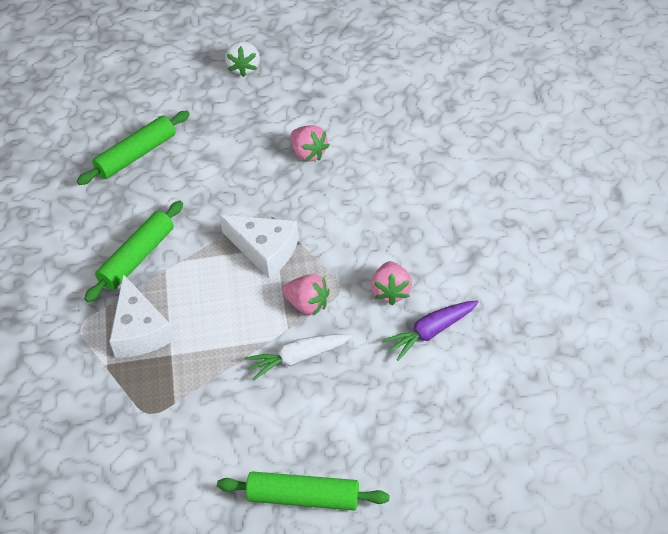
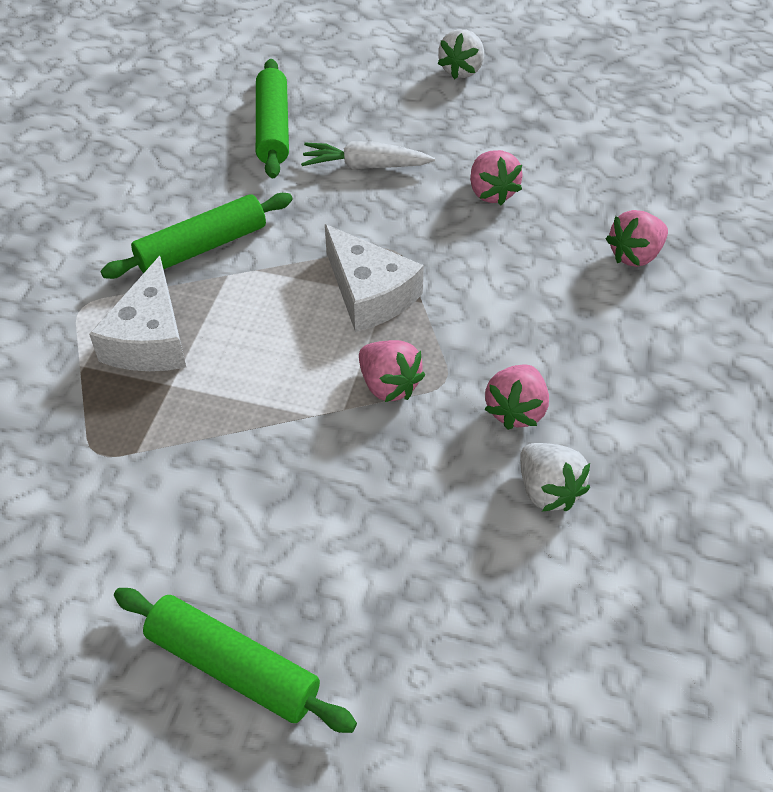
camera: 20 degrees right, 0 degrees up
(136, 155) = (273, 128): green rolling pin -> green rolling pin turned 75 degrees counterclockwise
(298, 358) = (336, 454): white carrot -> white carrot (365, 166)
(417, 166) = (635, 255): none -> pink strawberry
(431, 332) = (547, 490): purple carrot -> white strawberry

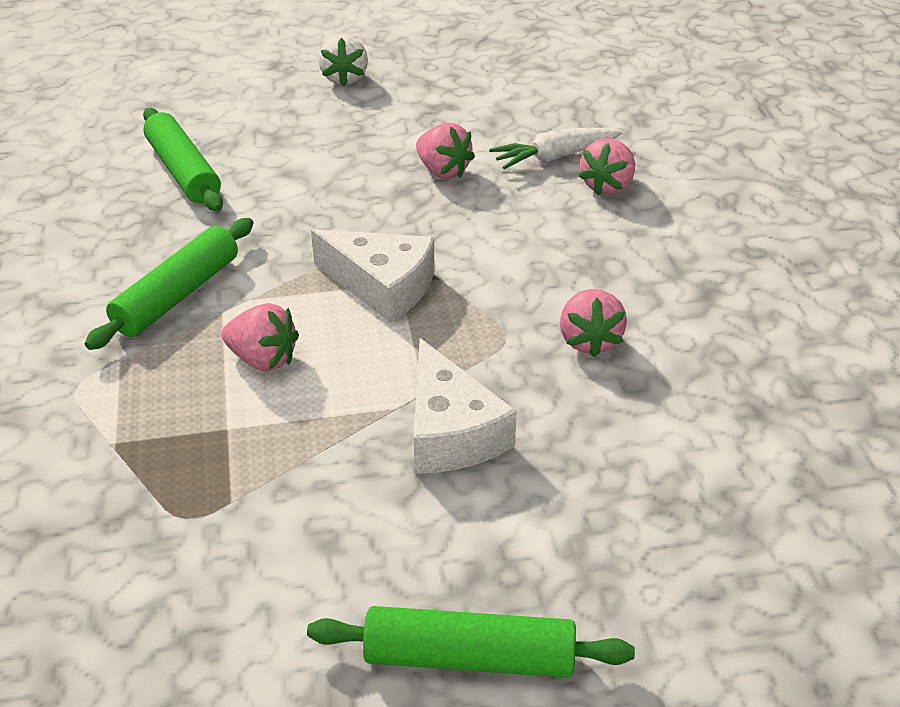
camera: 25 degrees left, 10 degrees down
(150, 339) = (175, 394): white cheese -> white cheese (451, 432)
(365, 166) = (303, 180): white carrot -> white carrot (555, 157)
(388, 385) = (455, 357): pink strawberry -> pink strawberry (263, 359)
(547, 490) = (662, 395): white strawberry -> none

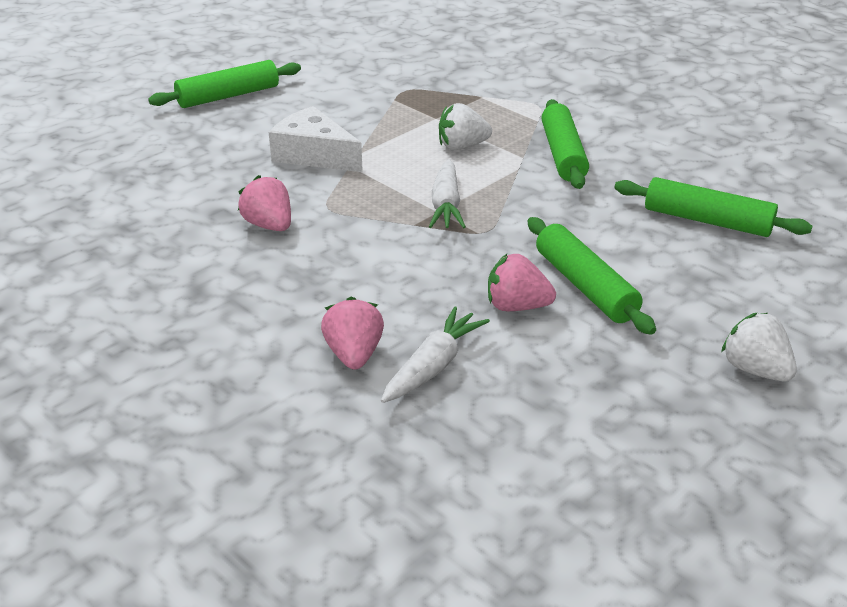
camera: 145 degrees right, 5 degrees down
(263, 359) = (462, 146): pink strawberry -> white strawberry
(369, 164) = (585, 286): none -> green rolling pin
(382, 286) = (446, 205): white cheese -> white carrot

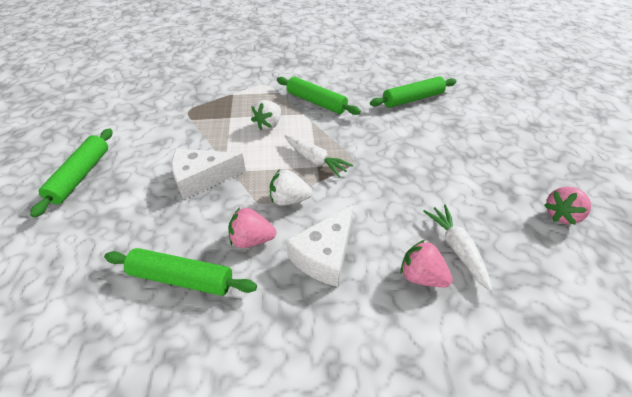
camera: 50 degrees left, 10 degrees up
(304, 278) = (325, 255): none -> white cheese
(516, 306) = (428, 189): pink strawberry -> pink strawberry (561, 215)
(585, 286) = (430, 158): green rolling pin -> green rolling pin (182, 278)
(755, 370) = (529, 150): white strawberry -> white strawberry (289, 200)

